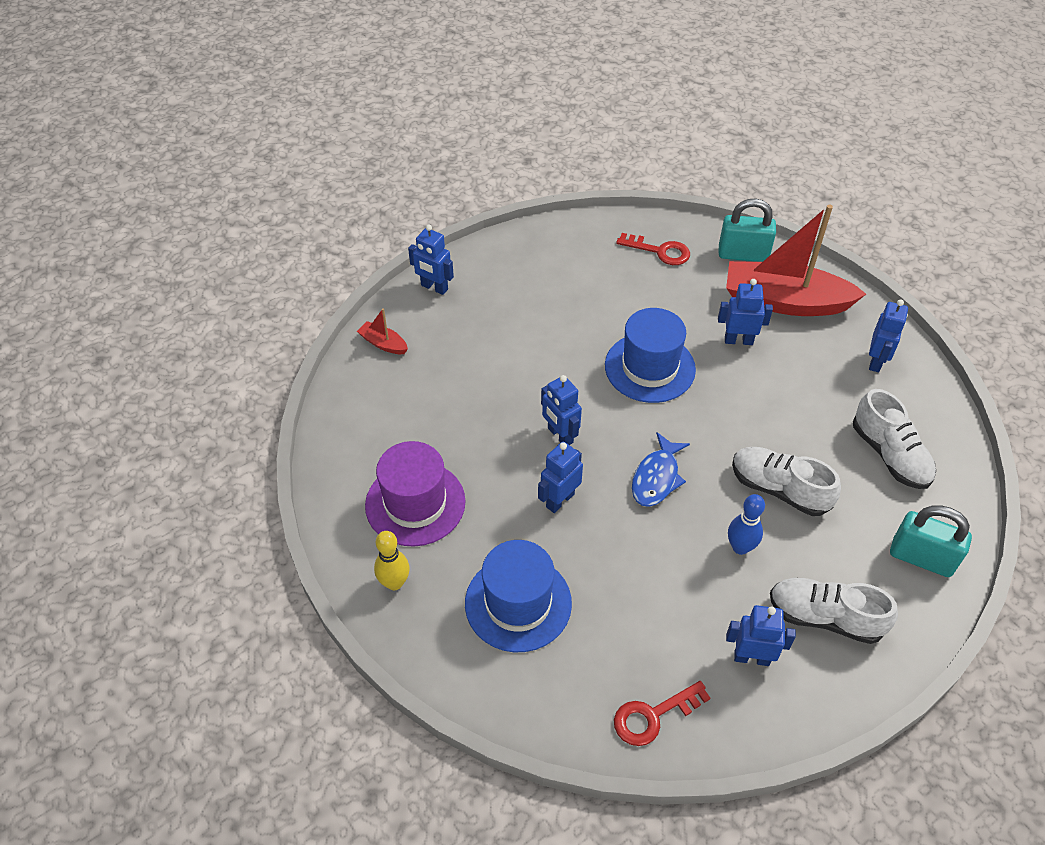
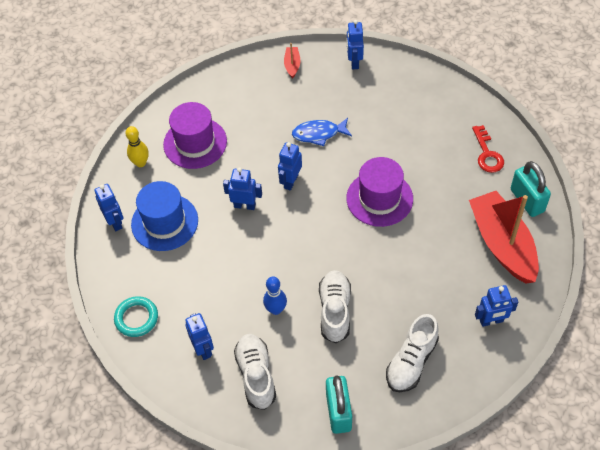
camera: 60 degrees right, 5 degrees up
(650, 367) = (379, 198): blue hat -> purple hat
(653, 716) = (136, 318): red key -> turquoise ring
(656, 478) = (296, 244): blue fish -> blue fish (318, 134)
(738, 340) = (443, 234): blue robot -> blue robot (115, 222)

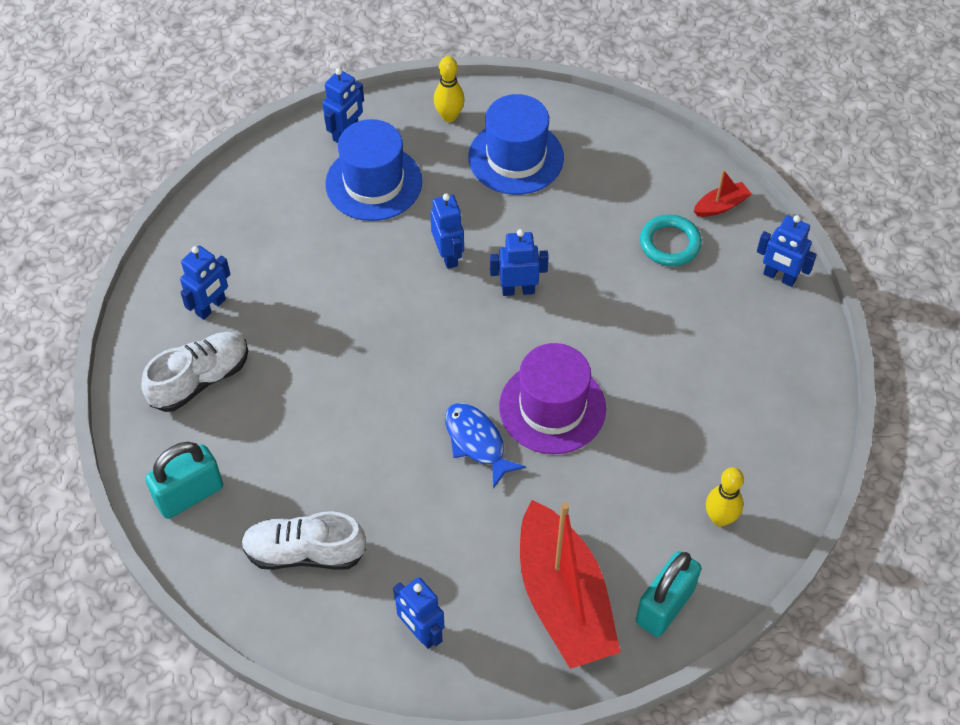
camera: 60 degrees right, 0 degrees up
(136, 318) = (221, 219): turquoise ring -> turquoise ring (670, 243)
(195, 143) = (516, 157): purple hat -> blue hat
(276, 309) = (306, 360): blue bowling pin -> none
(318, 134) = (619, 288): blue fish -> blue fish (477, 442)
(335, 311) = (338, 428): white shoe -> none
(354, 62) = (779, 277): blue robot -> blue robot turned 120 degrees counterclockwise
(487, 154) = (720, 518): red key -> yellow bowling pin
(502, 244) = (563, 599): red boat -> red boat turned 120 degrees clockwise

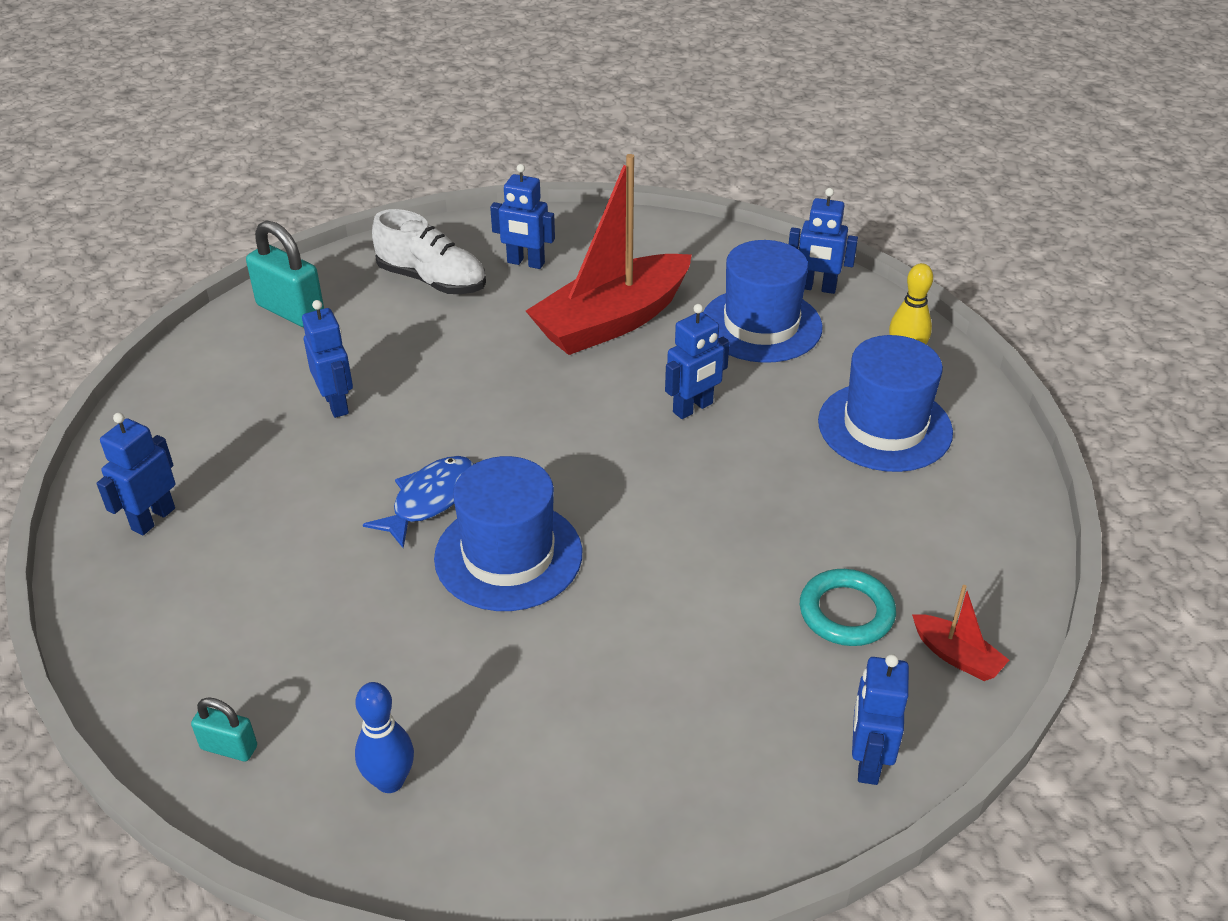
camera: 70 degrees right, 15 degrees down
(305, 552) = (240, 404): white shoe -> none
(518, 290) = (676, 480): blue robot -> blue robot (336, 404)
(552, 407) = (508, 555): purple hat -> blue hat
(563, 599) = (220, 636): red boat -> red boat (612, 321)
(665, 606) = (229, 747): turquoise padlock -> turquoise padlock, size x0.54
(720, 518) = (390, 781): yellow bowling pin -> blue bowling pin

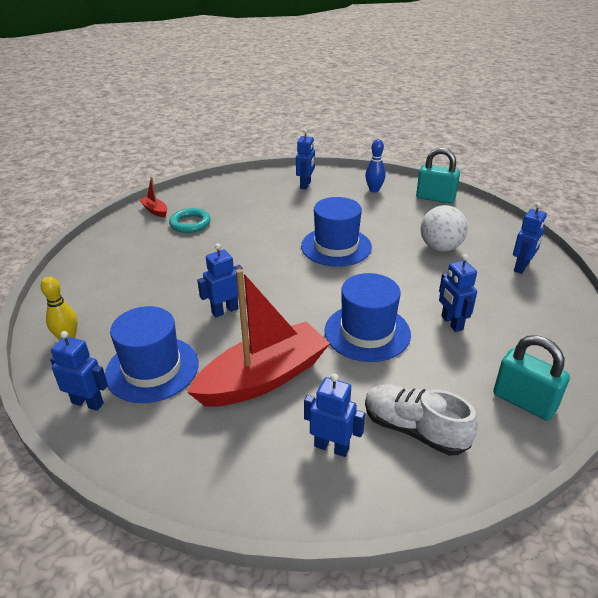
camera: 175 degrees left, 5 degrees down
(229, 747) = (435, 198): turquoise padlock -> turquoise padlock, size x1.86
(289, 563) = (440, 247): none -> white ball
(430, 500) = (379, 270): blue fish -> none
(867, 761) = (207, 189): blue robot -> blue robot (305, 185)
(884, 427) = (116, 295): blue hat -> blue hat (367, 332)

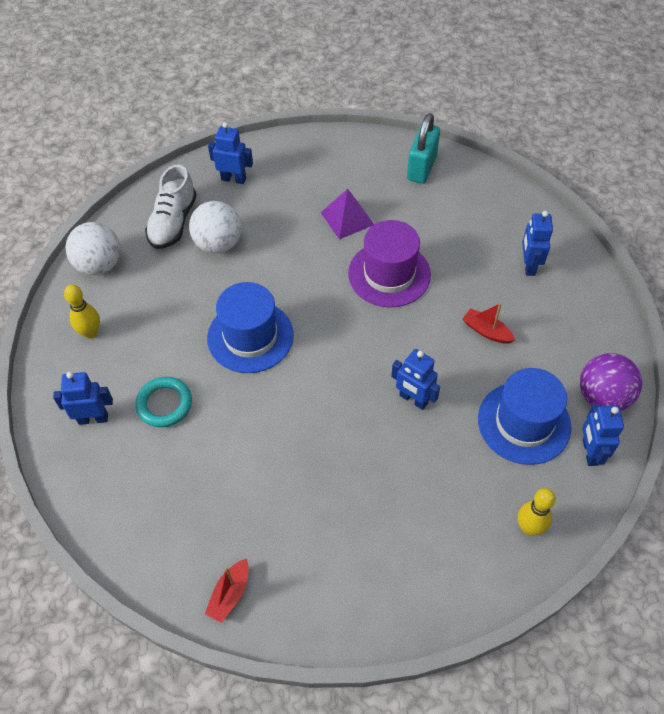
camera: 110 degrees left, 20 degrees up
(130, 439) = (602, 397): none -> purple ball
(190, 223) = (251, 523): turquoise ring -> turquoise ring (164, 404)
(263, 378) = (486, 331): red boat -> red boat, size x0.41
(367, 332) = (389, 274): blue hat -> purple hat
(374, 190) = (91, 332): blue bowling pin -> yellow bowling pin
(414, 429) = (484, 223): white shoe -> white shoe (173, 222)
(435, 198) = (99, 265): turquoise padlock -> white ball
(451, 323) = (347, 218): blue robot -> purple pyramid

